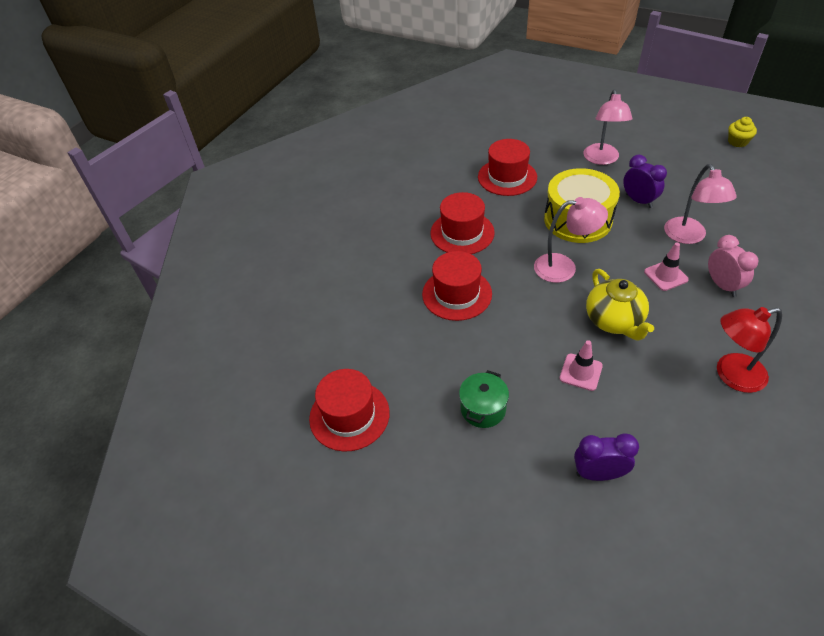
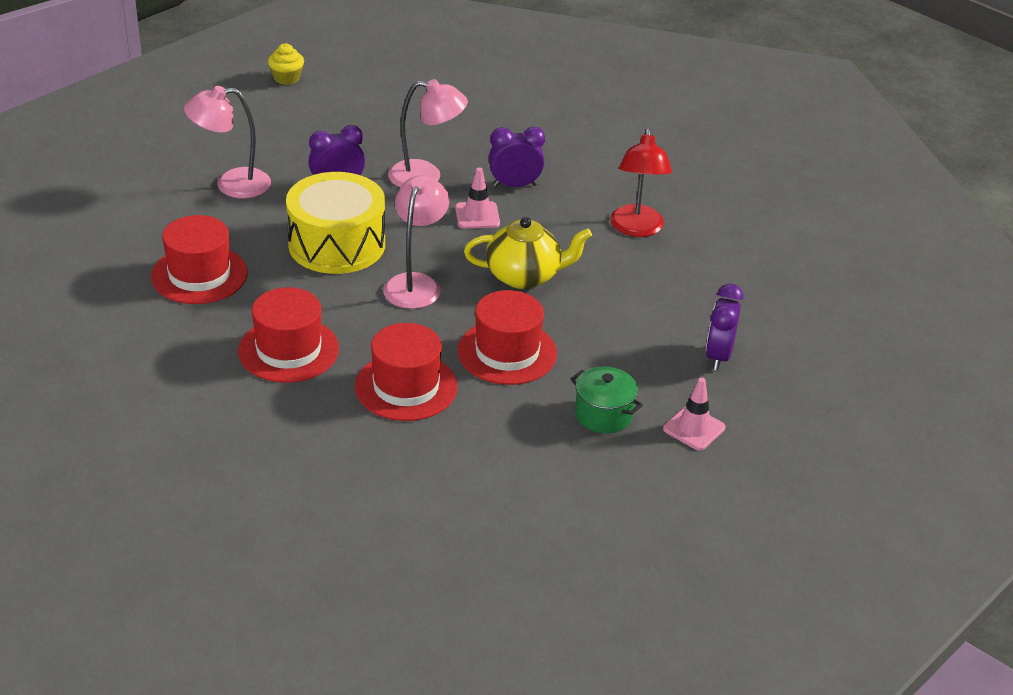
camera: 80 degrees left, 10 degrees down
(349, 415) = (563, 534): red hat -> red hat (507, 352)
(580, 372) = (585, 325): pink traffic cone -> pink traffic cone (694, 428)
(602, 159) = (231, 184): pink lamp -> pink lamp turned 150 degrees clockwise
(722, 285) = (515, 185): pink clock -> purple clock

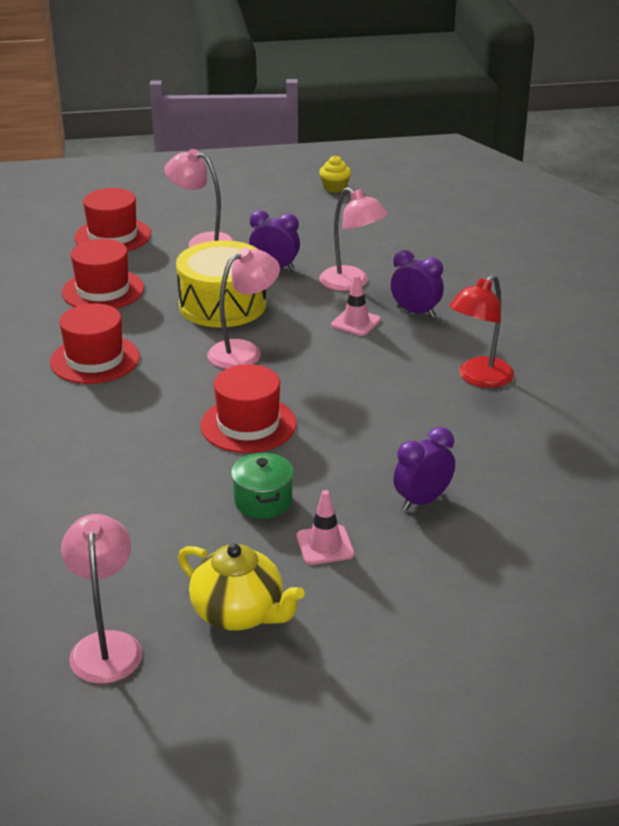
camera: 40 degrees right, 5 degrees down
(406, 387) = (141, 416): red hat -> red hat (113, 236)
(524, 276) = (336, 377): yellow teapot -> yellow teapot (239, 613)
(637, 595) = (106, 645): none -> pink lamp

